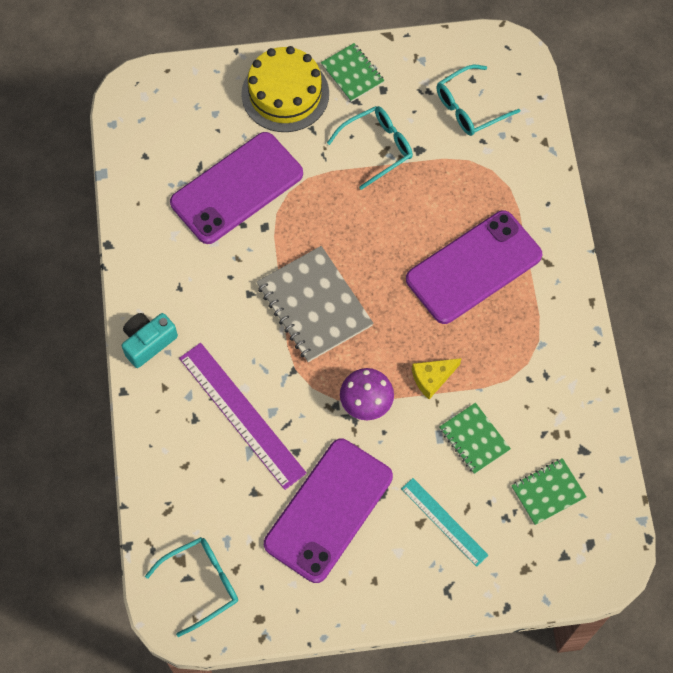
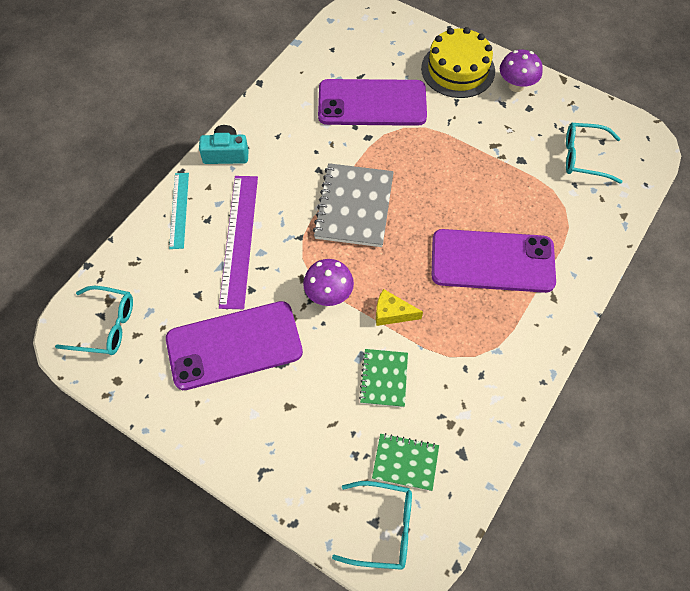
camera: 40 degrees right, 5 degrees down
(352, 73) = (516, 86): green notebook -> purple mushroom
(377, 148) = (491, 140): turquoise glasses -> turquoise glasses (383, 528)
(444, 522) = (306, 420): turquoise ruler -> turquoise ruler (179, 210)

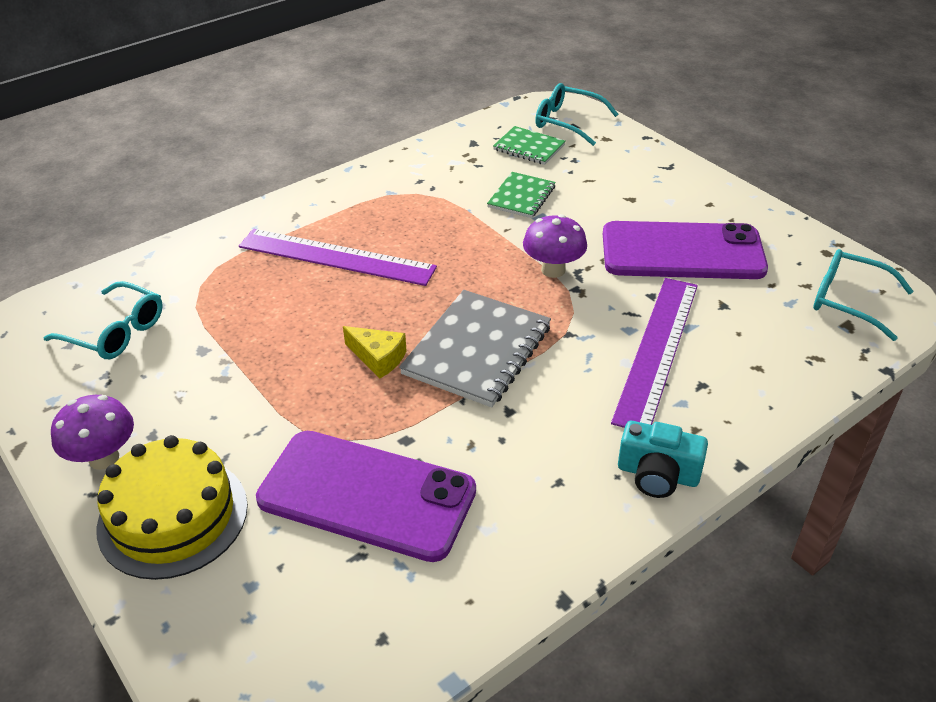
camera: 160 degrees left, 20 degrees down
(179, 210) = (746, 408): turquoise ruler -> none
(392, 313) = (485, 240): yellow cheese -> yellow cheese (378, 358)
(492, 261) = (336, 257): purple phone -> purple ruler

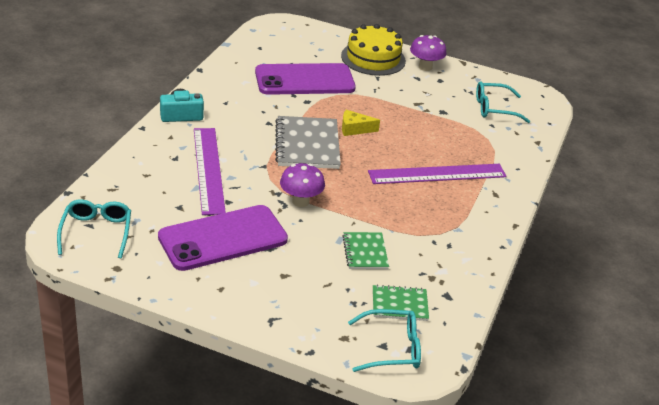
camera: 145 degrees right, 5 degrees down
(848, 300) = (96, 232): turquoise glasses -> turquoise glasses turned 90 degrees counterclockwise

